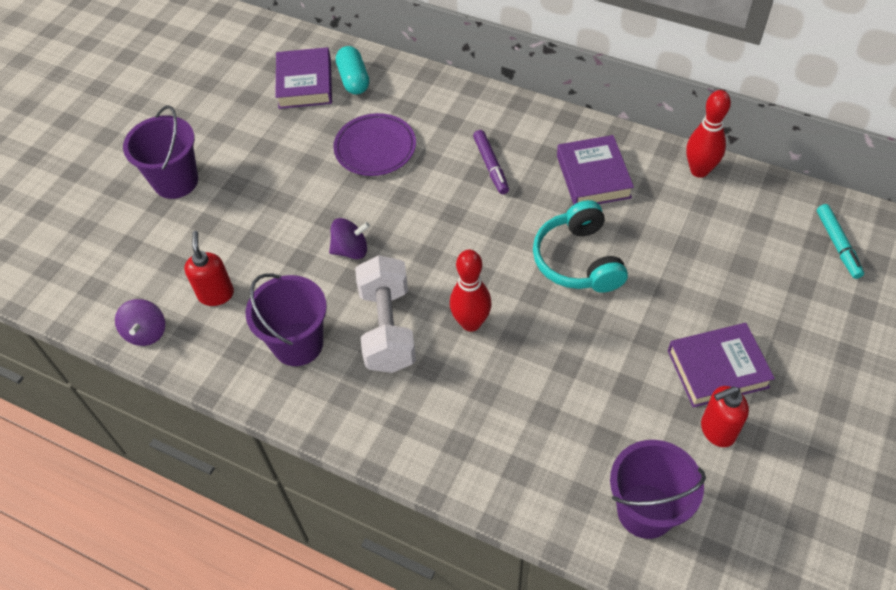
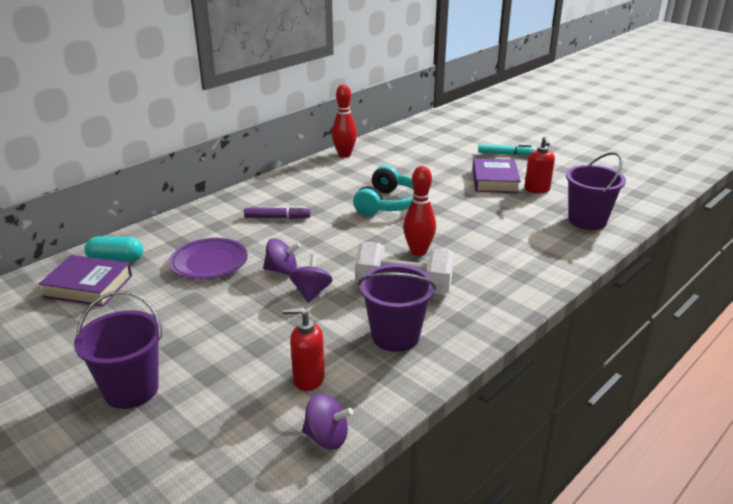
camera: 75 degrees left, 25 degrees down
(383, 211) = (282, 270): none -> purple spinning top
(578, 260) = (388, 204): turquoise headphones -> turquoise headphones turned 75 degrees counterclockwise
(593, 176) = (321, 185): purple book -> none
(837, 244) = (426, 134): turquoise marker -> turquoise marker (505, 154)

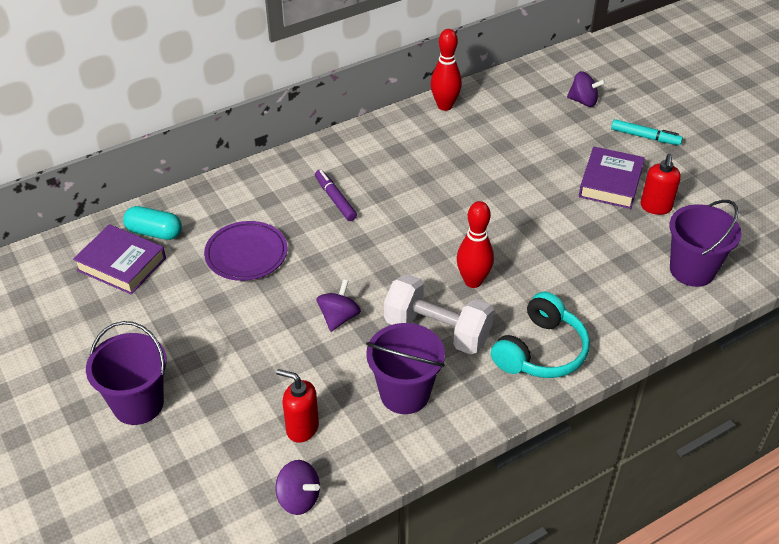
camera: 15 degrees right, 15 degrees up
(277, 218) = (335, 199): purple marker -> purple marker turned 135 degrees counterclockwise
(282, 270) = (318, 280): purple spinning top -> purple spinning top (583, 101)
(388, 204) = (467, 199): turquoise headphones -> turquoise headphones (541, 351)

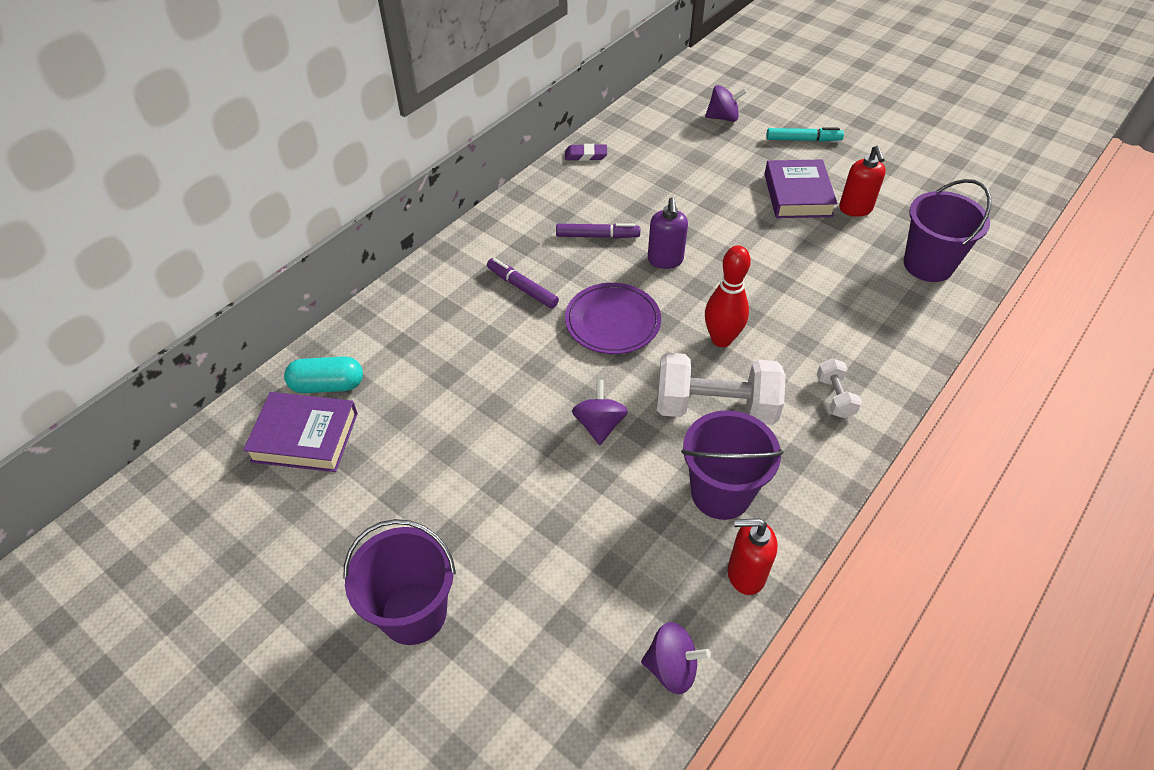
camera: 20 degrees left, 5 degrees up
(246, 254) = (453, 381): purple plate -> purple plate (612, 322)
(302, 428) = (628, 575): red soap dispenser -> red soap dispenser (745, 574)
(417, 174) = (597, 236): none -> purple marker
(445, 106) = (586, 155): red bowling pin -> purple eraser
(463, 207) = (665, 260): none -> purple soap dispenser
(541, 351) = (835, 397): turquoise headphones -> white dumbbell

